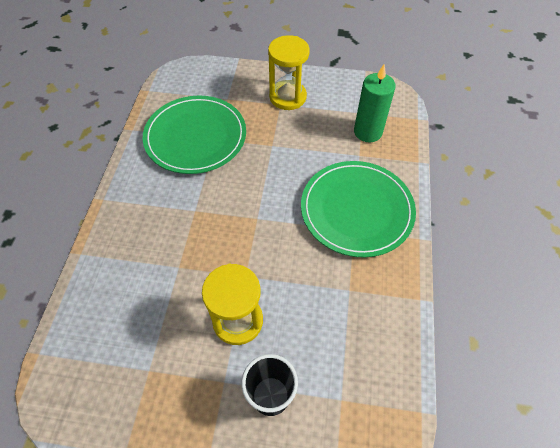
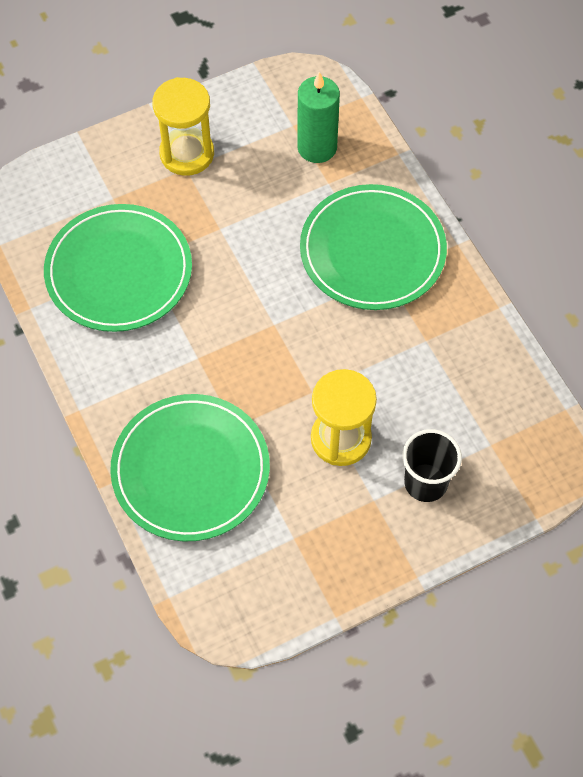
camera: 35 degrees left, 5 degrees up
(129, 277) = (190, 470): none -> green plate

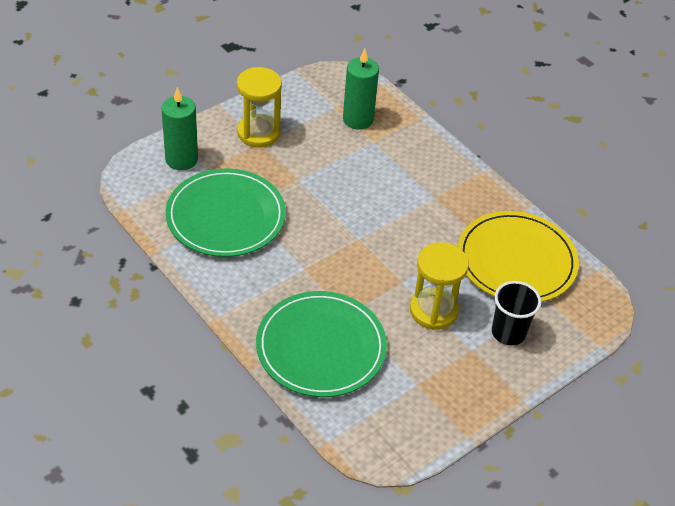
camera: 15 degrees left, 15 degrees down
(83, 182) = (181, 159): none -> green candle
(372, 251) = (420, 182): green plate -> none
(464, 381) = (516, 261): none -> yellow plate

